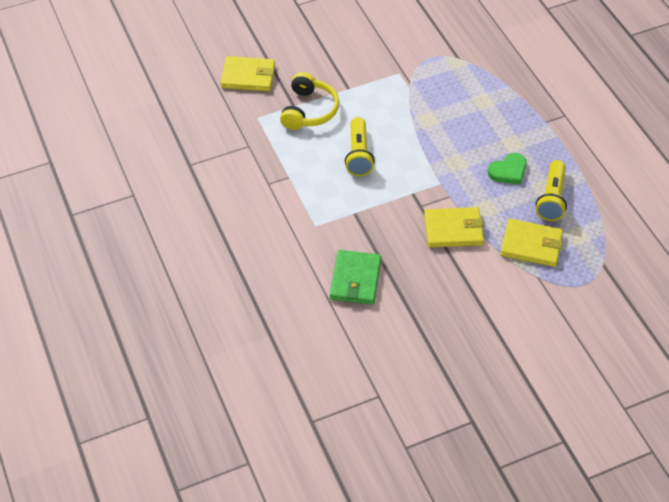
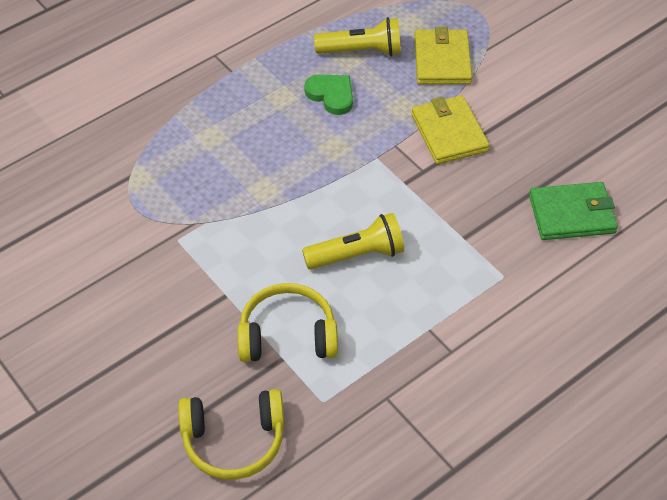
camera: 105 degrees left, 0 degrees up
(248, 76) = (234, 440): yellow wallet -> yellow headphones

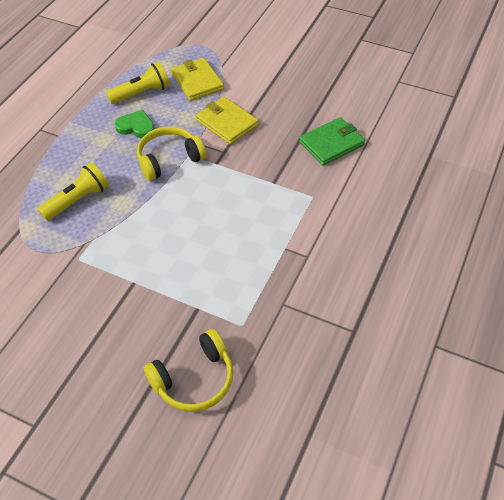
camera: 25 degrees left, 0 degrees up
(287, 335) = (192, 291): yellow headphones -> yellow headphones (169, 159)
(357, 255) = (210, 220): yellow flashlight -> yellow flashlight (78, 200)

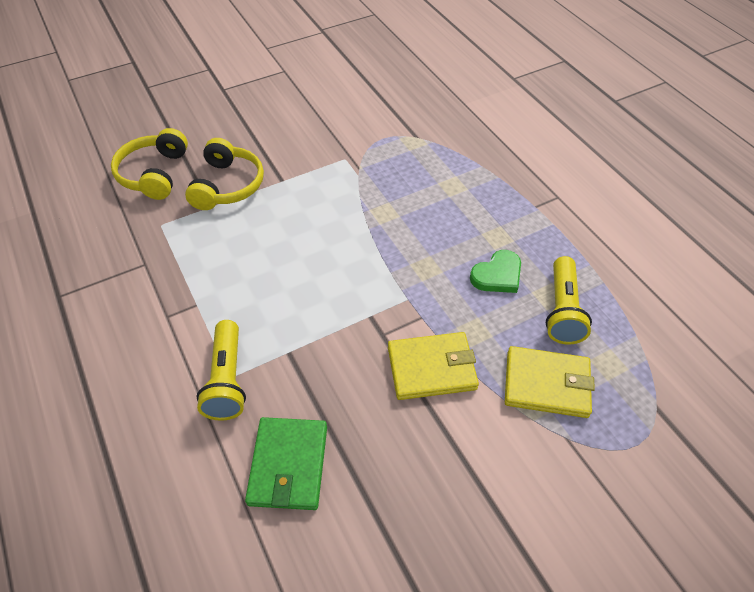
camera: 125 degrees right, 0 degrees up
(78, 200) = (418, 184): yellow flashlight -> yellow flashlight (227, 380)
(169, 159) = (415, 278): yellow headphones -> yellow headphones (227, 185)

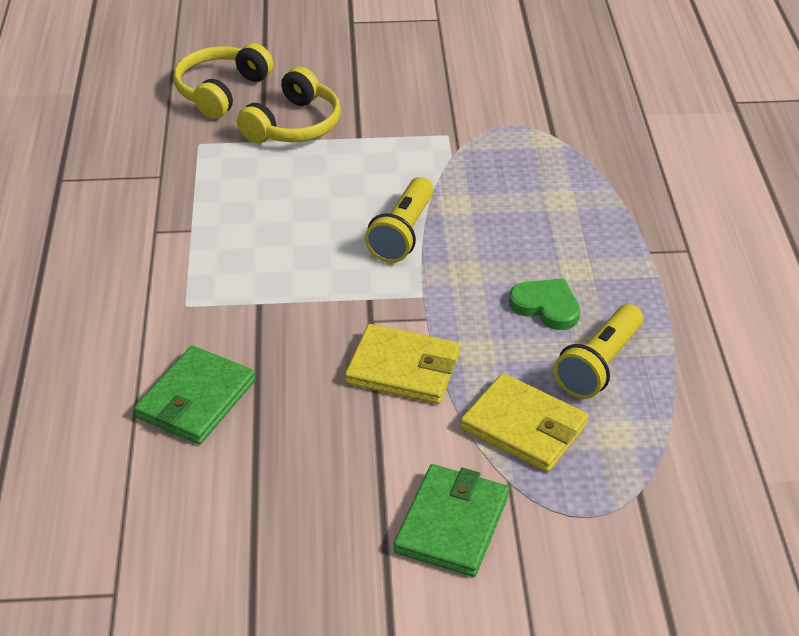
camera: 25 degrees right, 10 degrees down
(227, 380) = (181, 307): yellow flashlight -> yellow flashlight (402, 233)
(497, 275) = (546, 306): green heart -> green heart turned 135 degrees counterclockwise
(552, 496) = (452, 524): none -> green wallet

